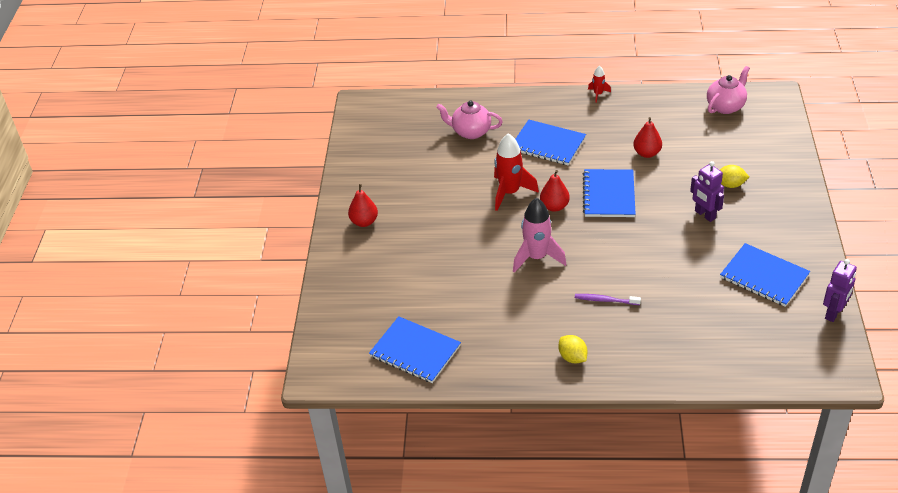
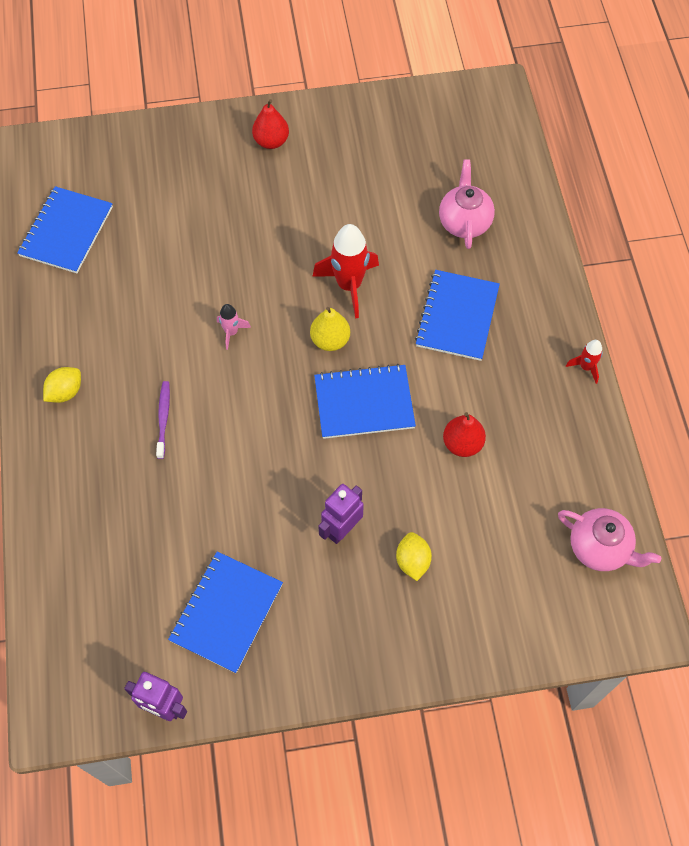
camera: 75 degrees right, 20 degrees up
(537, 257) = (231, 332): pink rocket -> pink rocket, size x0.50
(554, 206) = (330, 340): red pear -> yellow pear

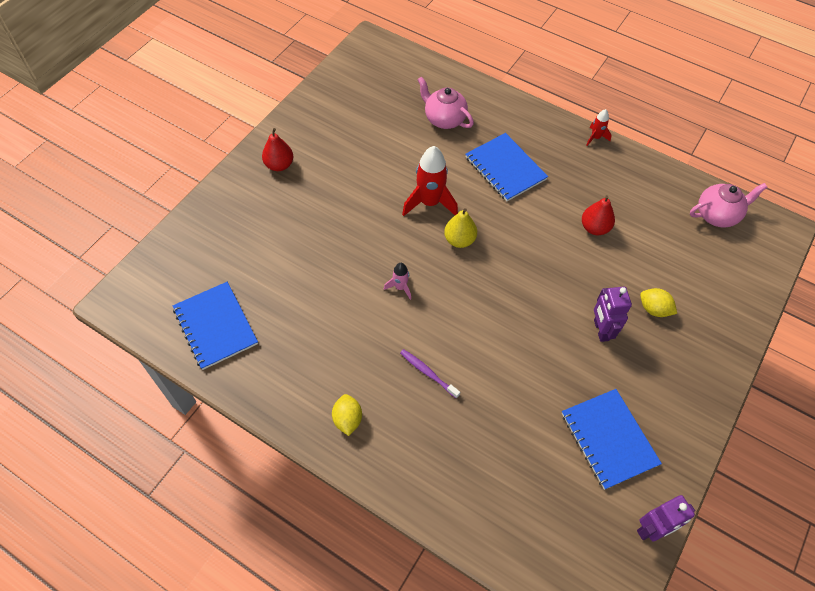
camera: 50 degrees left, 5 degrees down
(364, 403) = (521, 255): blue notebook -> none

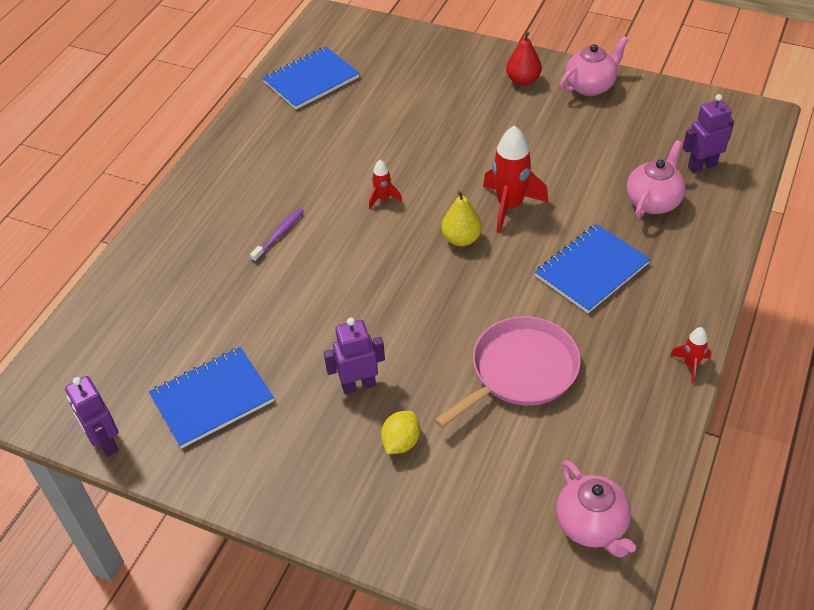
camera: 85 degrees right, 10 degrees down
(303, 124) = (590, 86): none -> pink teapot
(347, 419) = (221, 184): yellow lemon -> none
(400, 287) = (383, 198): pink rocket -> red rocket
(413, 84) = (702, 165): none -> purple robot
(594, 228) = (520, 371): red pear -> pink pan

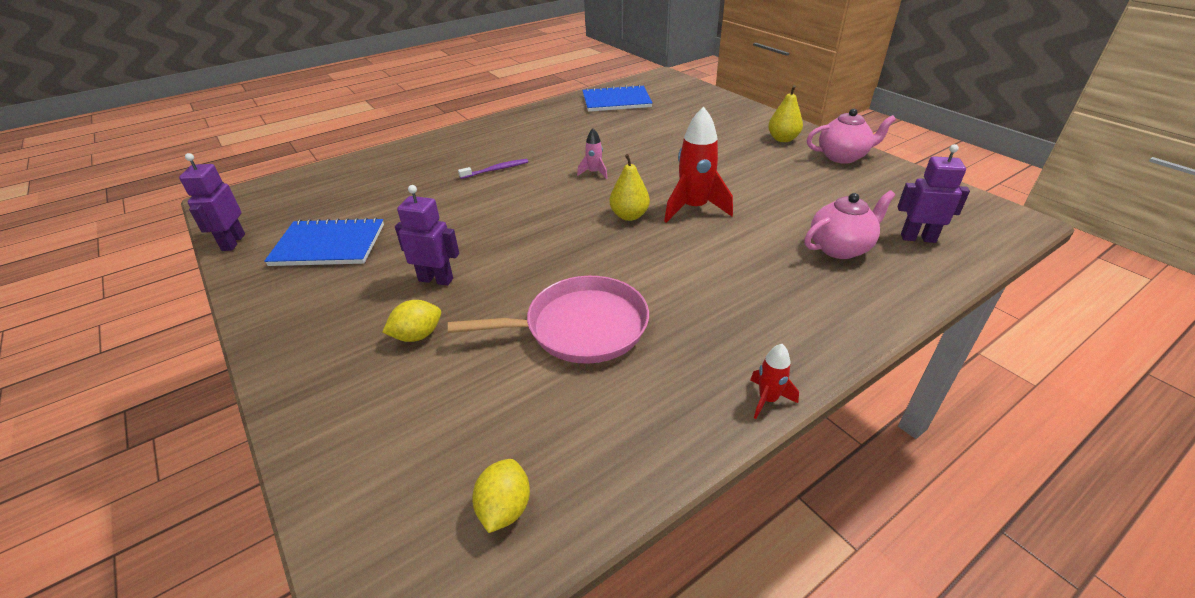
camera: 30 degrees right, 10 degrees down
(383, 198) = (594, 173): red rocket -> pink rocket
(523, 80) = (782, 139): red pear -> yellow pear
(591, 270) = (728, 277): blue notebook -> none
(592, 525) = (504, 508): pink teapot -> yellow lemon

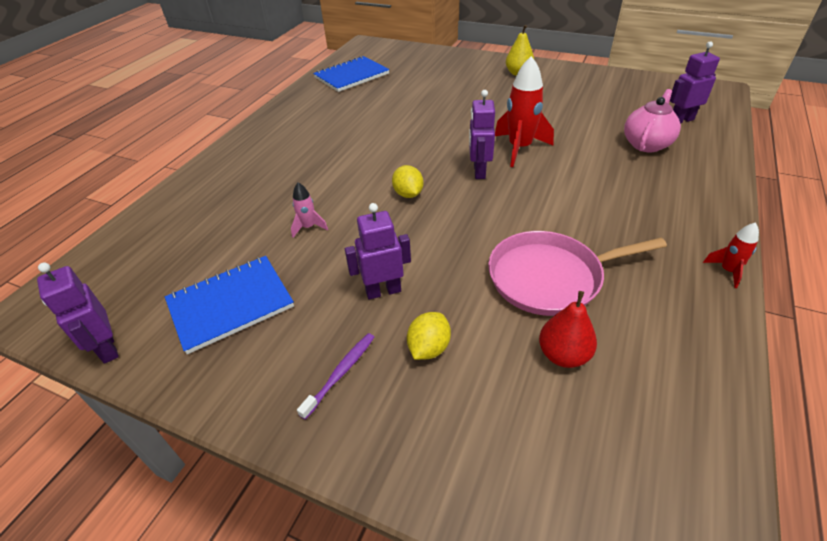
camera: 30 degrees left, 5 degrees up
(496, 170) = (315, 170): purple toothbrush -> purple toothbrush (340, 373)
(504, 508) = (668, 447): yellow lemon -> yellow lemon (408, 194)
(511, 392) = (563, 355): none -> red pear
(580, 327) = (550, 277): pink pan -> pink pan turned 150 degrees counterclockwise
(594, 173) = (408, 145): pink rocket -> pink rocket (308, 227)
(629, 216) = (479, 171): yellow pear -> purple robot
(842, 157) = (573, 75): pink teapot -> none

